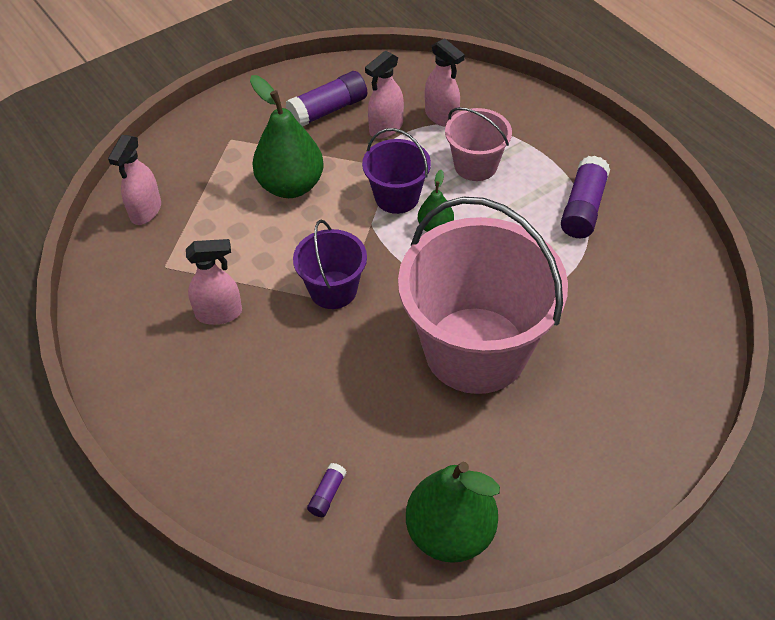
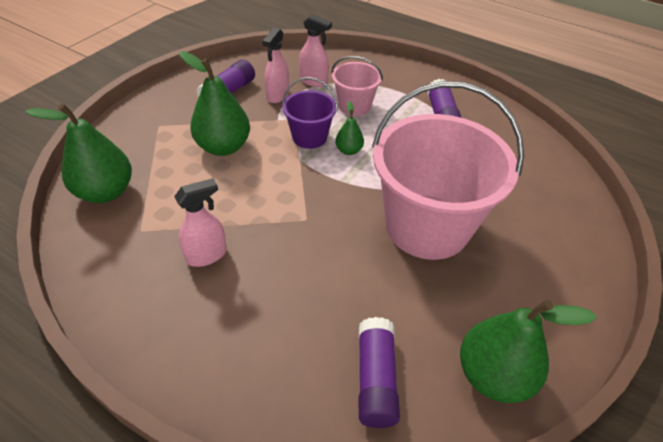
camera: 25 degrees left, 5 degrees down
(145, 211) = (105, 192): pink spray bottle -> green pear
(327, 494) = (375, 379): purple glue stick -> purple glue stick, size x2.03
(333, 290) = (294, 212): purple bucket -> none

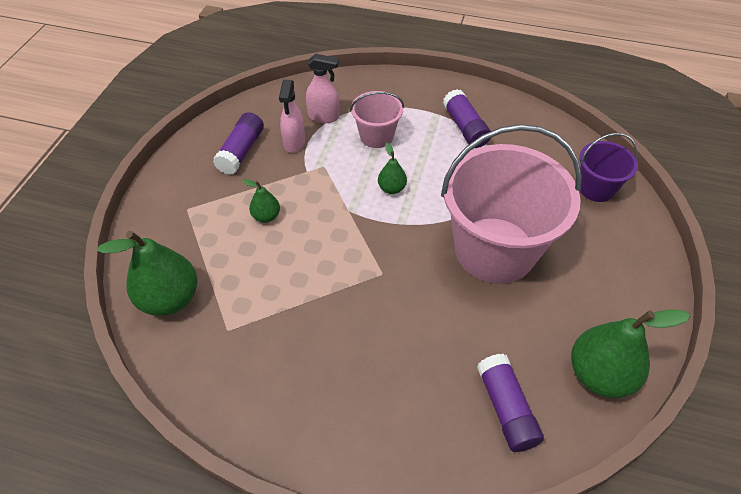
camera: 15 degrees left, 5 degrees up
(207, 255) = (305, 337): pink spray bottle -> none
(223, 147) = (266, 216): green pear -> green pear, size x0.50
(309, 137) = (347, 183): purple bucket -> purple bucket (596, 188)

